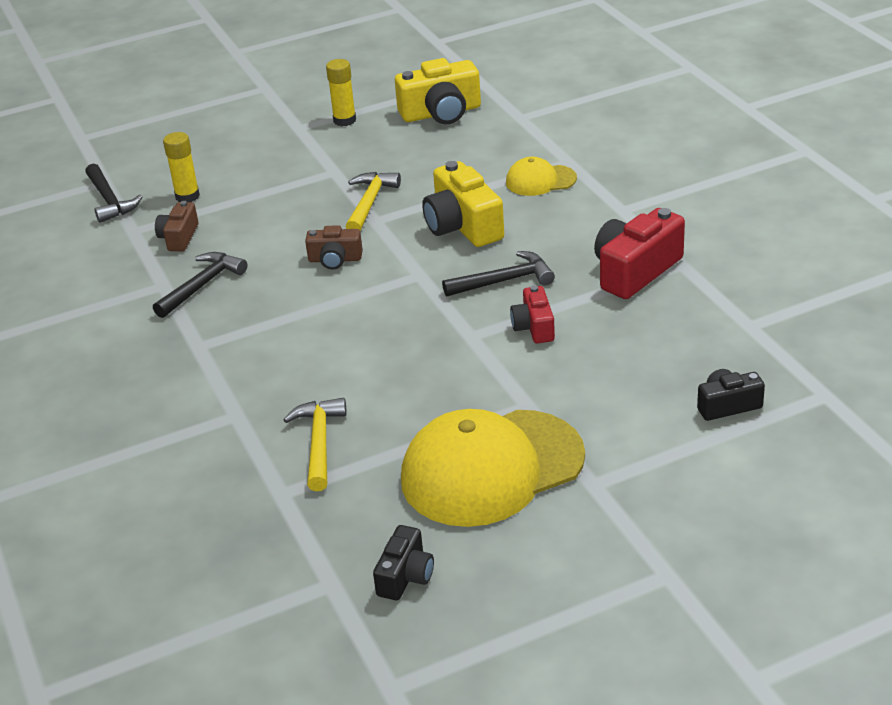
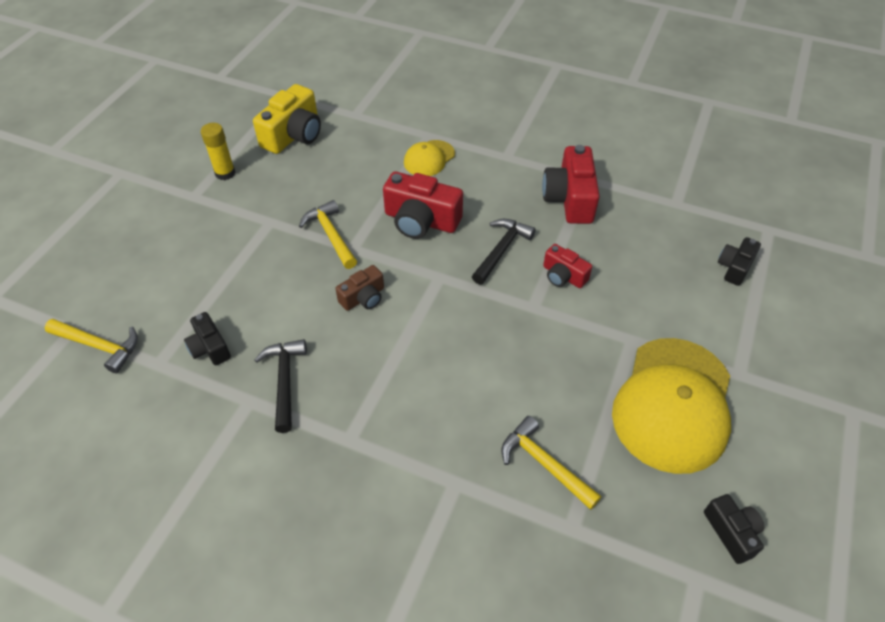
camera: 45 degrees left, 15 degrees up
(110, 200) = (99, 346): black hammer -> yellow hammer
(179, 237) = (210, 347): brown camera -> black camera
(187, 196) = (170, 305): yellow glue stick -> none
(463, 226) = (421, 220): yellow camera -> red camera

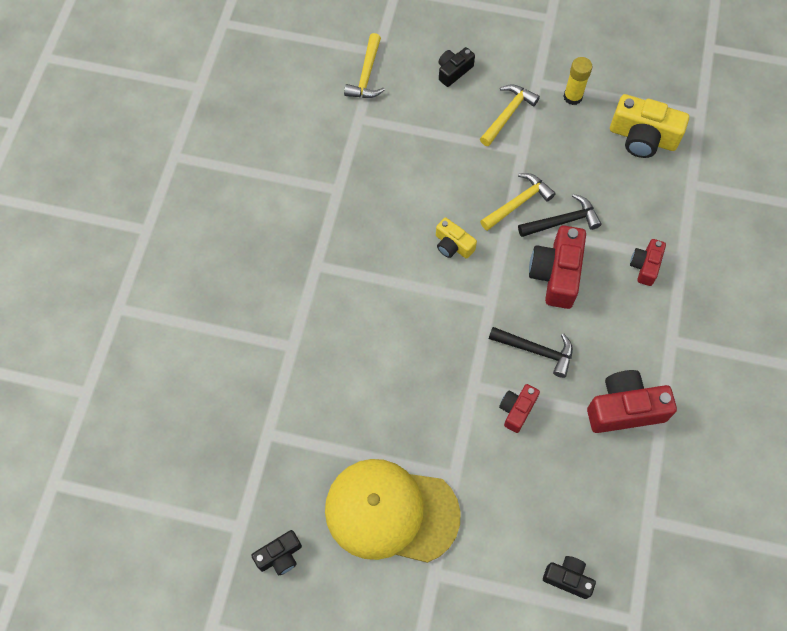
camera: 80 degrees right, 15 degrees up
(210, 347) = (379, 147): black camera -> black camera (453, 71)
(284, 381) = (359, 208): black hammer -> black hammer (562, 221)
(363, 298) = (453, 245): brown camera -> yellow camera
(429, 158) = (645, 266): yellow cap -> red camera
(544, 464) = (317, 409): yellow hammer -> yellow hammer (508, 114)

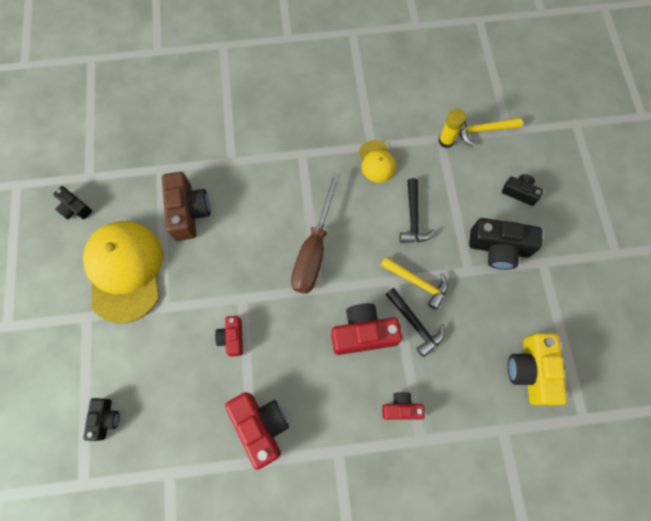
camera: 70 degrees right, 5 degrees up
(341, 416) = (188, 212): none -> brown camera
(360, 191) = (376, 161): none -> yellow cap
(443, 291) = (314, 249): none -> brown screwdriver
(453, 245) = (357, 244): yellow camera -> none
(508, 114) = (499, 248): yellow hammer -> black camera
(517, 410) = (232, 337): red camera -> red camera turned 105 degrees counterclockwise
(536, 350) = (288, 337): black hammer -> black hammer (413, 218)
(572, 97) = (543, 296): yellow glue stick -> yellow glue stick (446, 141)

